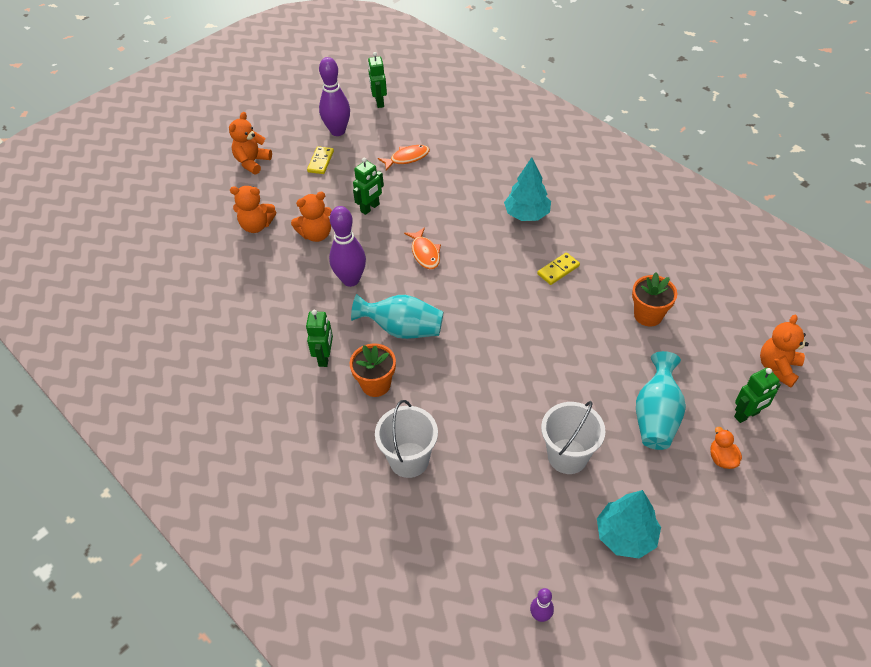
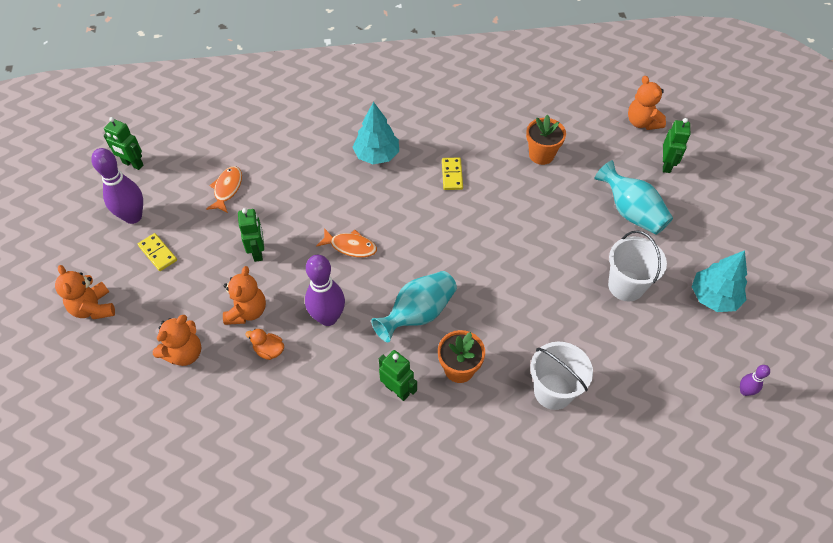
camera: 55 degrees left, 5 degrees up
(722, 458) = (690, 202): orange duck -> orange duck (269, 350)

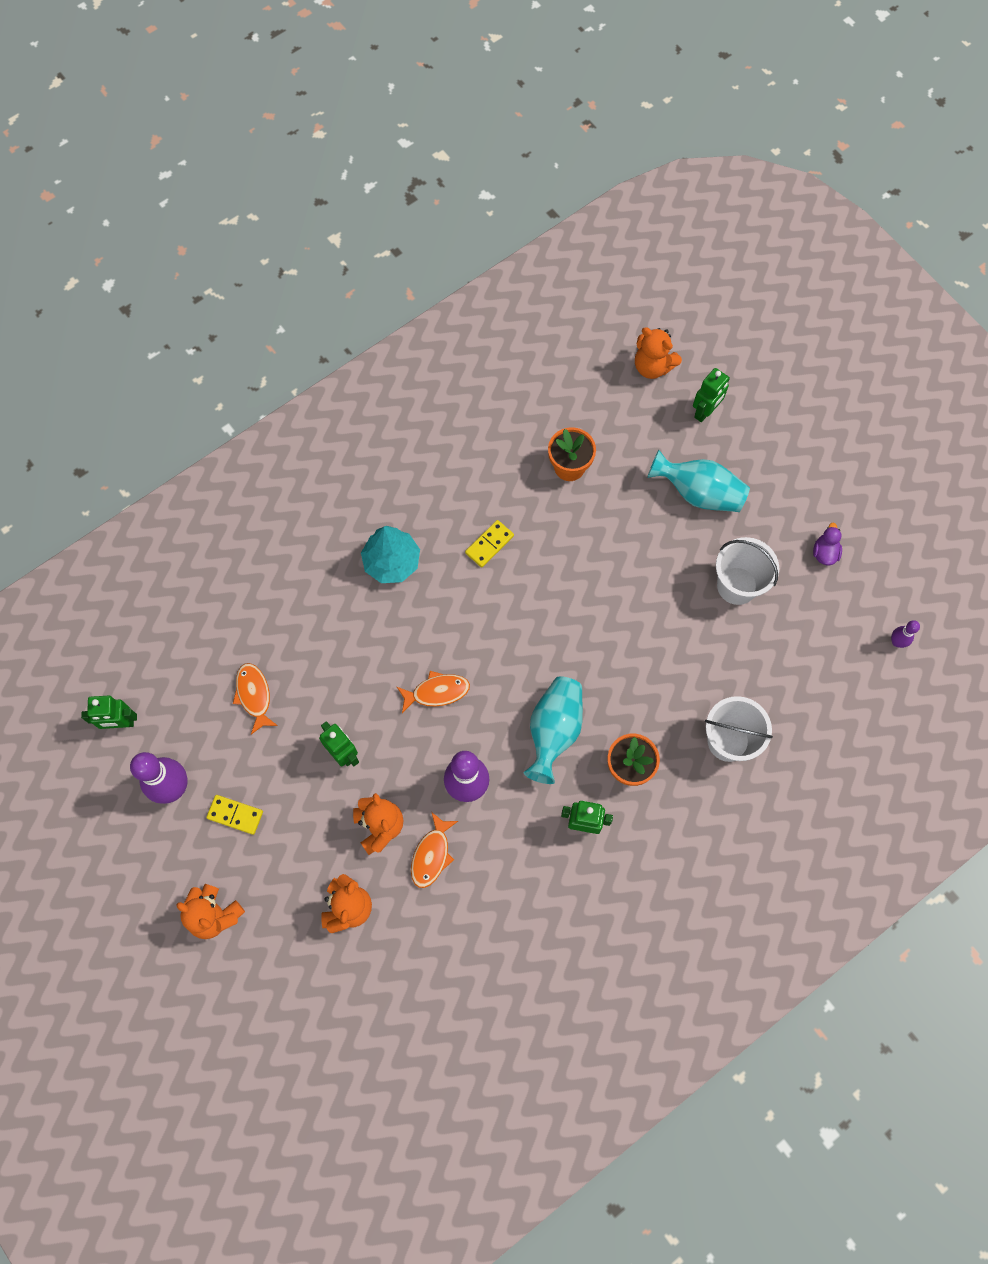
camera: 30 degrees left, 15 degrees up
(269, 350) = (432, 855): orange duck -> orange fish
(452, 175) = (489, 544): yellow domino -> yellow domino turned 75 degrees clockwise
(666, 165) = (705, 411): green robot -> green robot turned 60 degrees clockwise
(714, 297) = (824, 552): turquoise tree -> purple duck

